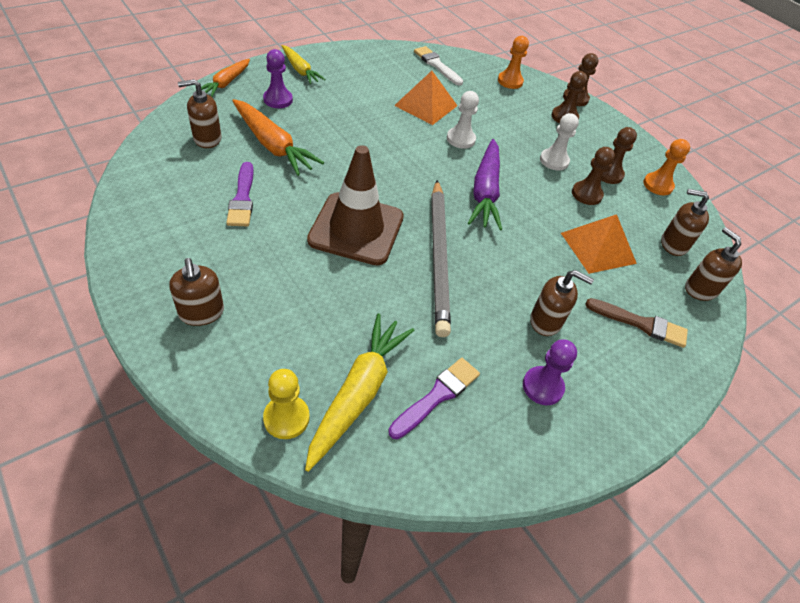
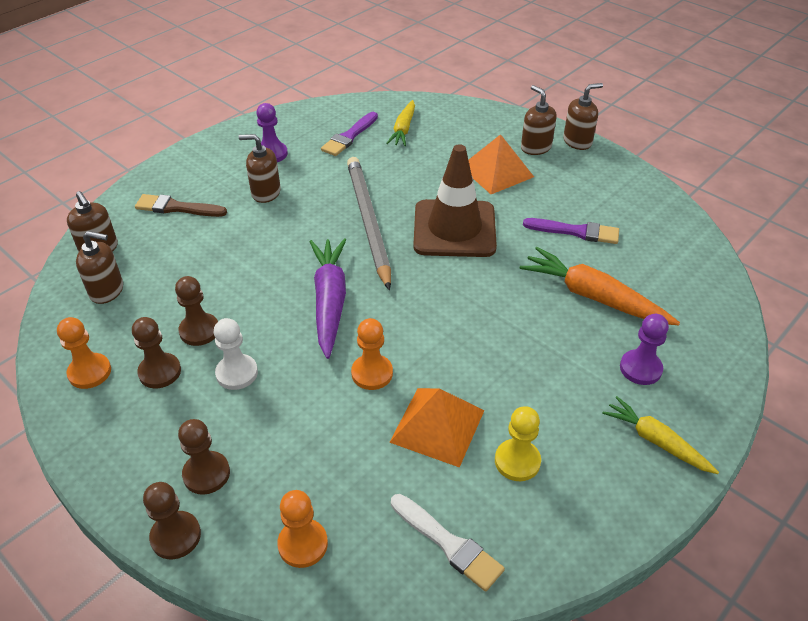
camera: 175 degrees right, 5 degrees down
(207, 139) = (666, 285): brown soap dispenser -> brown soap dispenser (577, 141)
(226, 83) = (726, 377): orange carrot -> none
(242, 198) = (576, 231): purple brush -> purple brush turned 120 degrees clockwise
(286, 418) = (443, 112): yellow pawn -> yellow pawn (517, 461)
(358, 392) = (403, 129): yellow carrot -> yellow carrot, size x0.63
(460, 139) = (372, 373): white pawn -> orange pawn
(598, 248) = (201, 266): orange pyramid -> orange pyramid (496, 171)

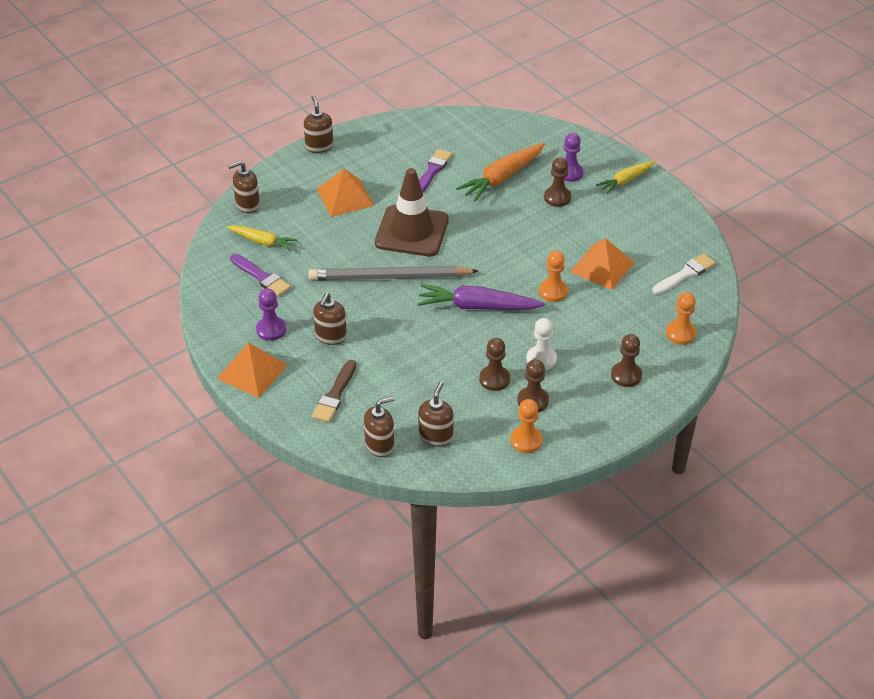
camera: 80 degrees left, 0 degrees up
(176, 536) = (670, 389): brown pawn -> brown pawn (557, 197)
(211, 151) = (252, 371): none -> orange pyramid
(517, 461) = (633, 238): yellow pawn -> none
(535, 147) = (319, 170): brown soap dispenser -> brown soap dispenser (247, 204)

